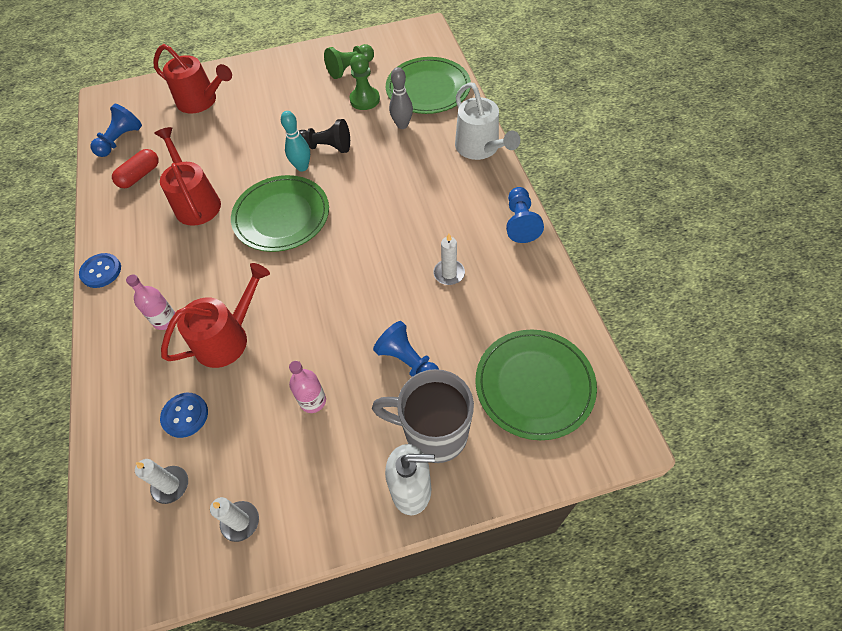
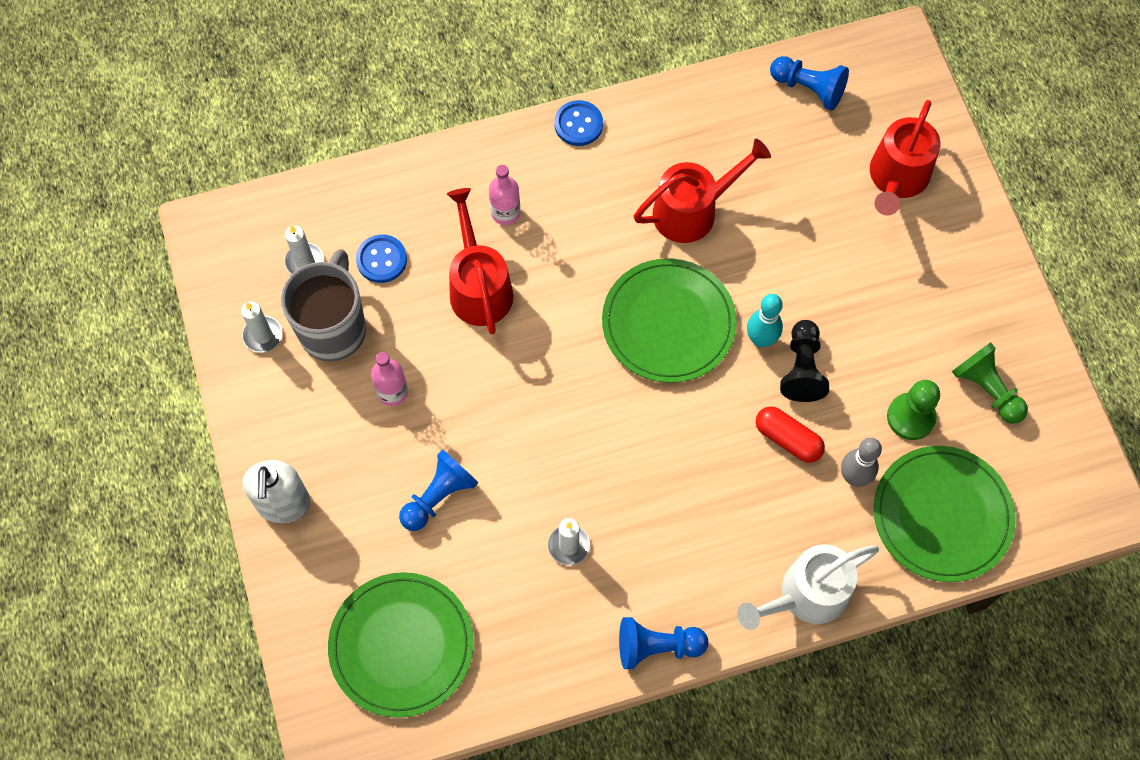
camera: 85 degrees right, 10 degrees up
(140, 175) = (740, 130): red capsule -> red capsule (788, 439)
(227, 338) = (479, 287): red watering can -> red watering can turned 150 degrees counterclockwise
(433, 433) = (347, 526): grey mug -> grey mug (333, 328)

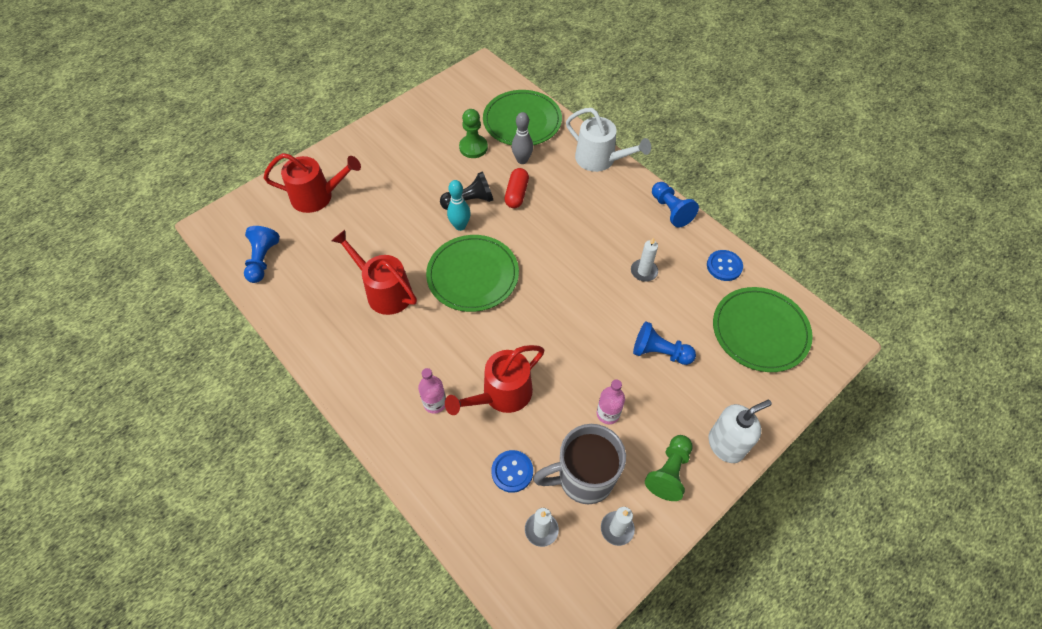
camera: 115 degrees left, 10 degrees down
(578, 124) = (340, 386): blue button -> blue button (724, 266)
(986, 389) = (440, 123): green pawn -> green pawn (669, 472)

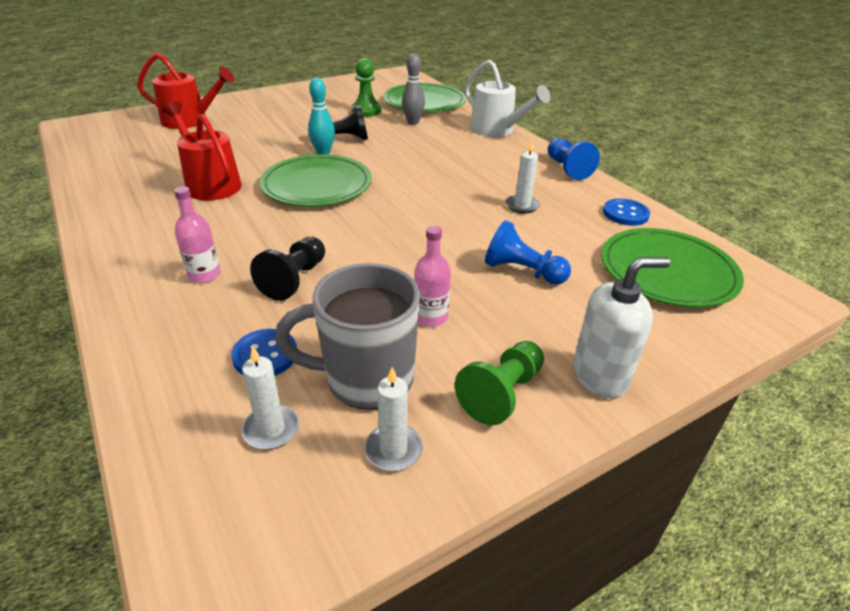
camera: 10 degrees right, 20 degrees down
(263, 260) = (100, 150): blue pawn -> none
(501, 395) = (294, 279): red watering can -> black pawn
(516, 194) = (396, 140): red capsule -> none

